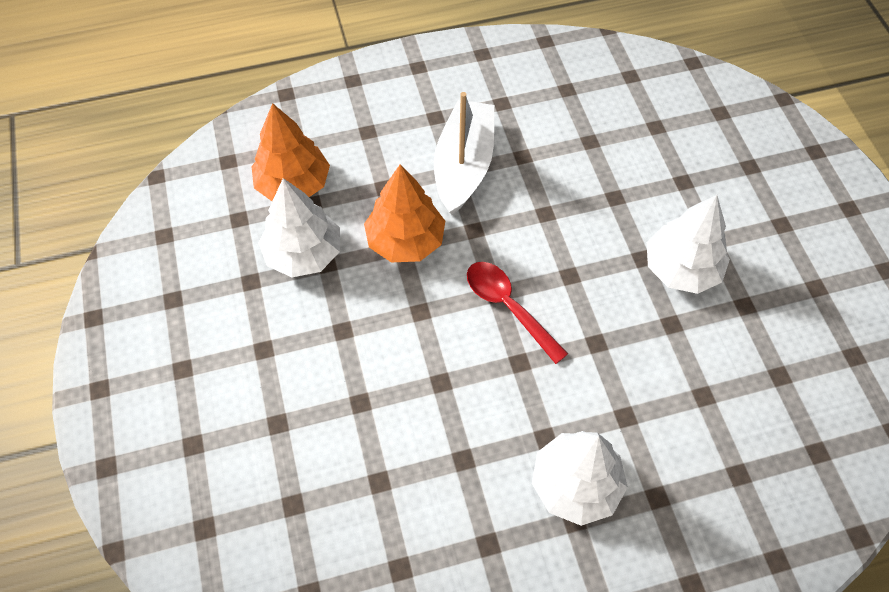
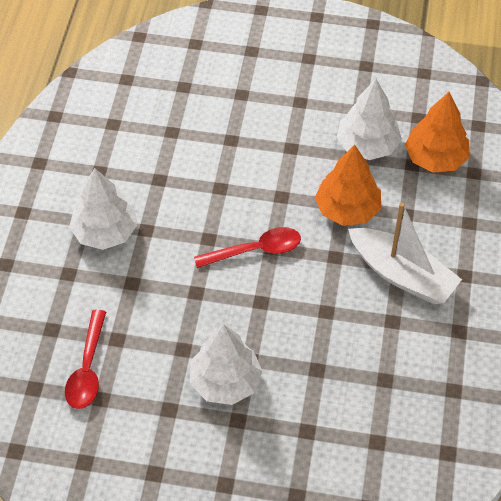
camera: 115 degrees right, 5 degrees down
(758, 407) = (87, 369): none -> red spoon

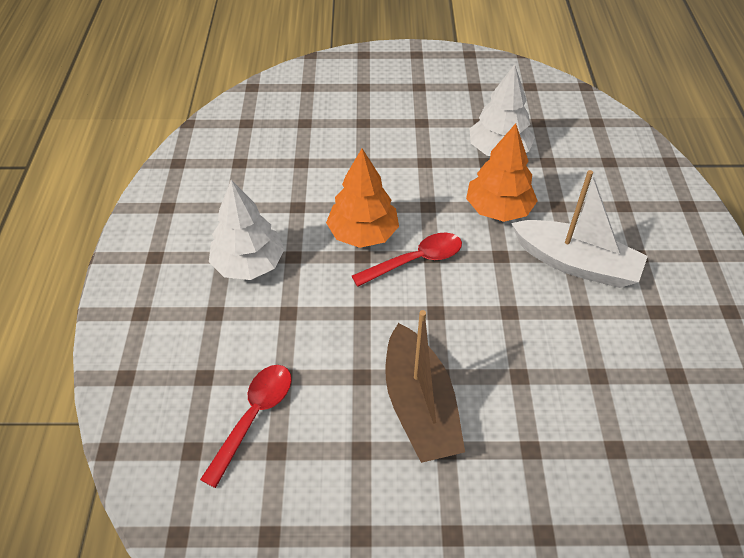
camera: 10 degrees left, 5 degrees down
(87, 369) = (254, 417): red spoon -> red spoon turned 150 degrees counterclockwise
(225, 381) = (419, 406): white tree -> brown boat
(435, 158) = (568, 153): orange tree -> orange tree (363, 233)

